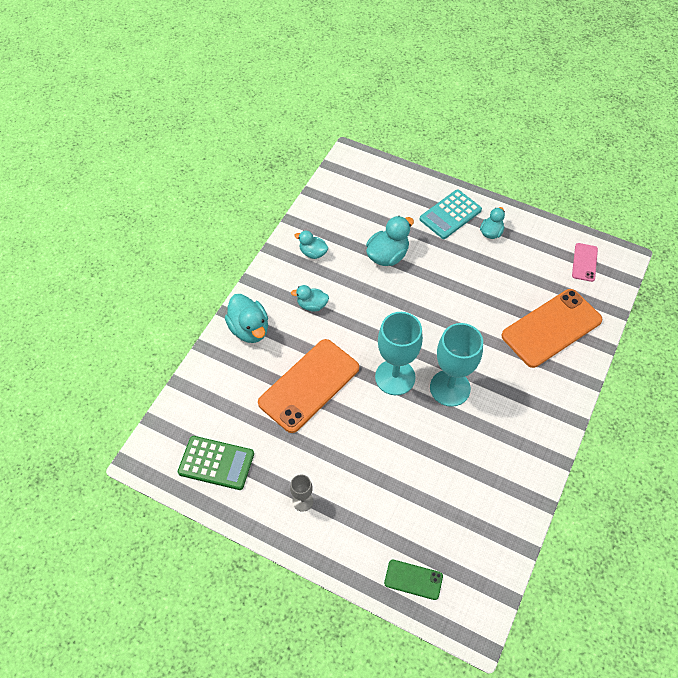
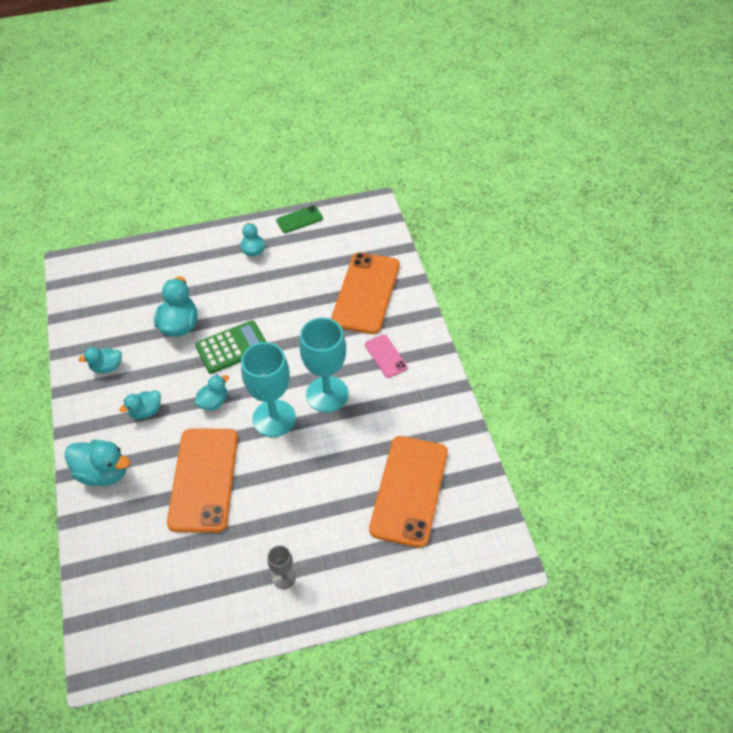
camera: 40 degrees left, 5 degrees down
(216, 463) = (175, 609): green calculator -> green calculator (232, 347)
(363, 332) = (213, 402): none -> turquoise duck
(413, 579) = (430, 564): green phone -> green phone (299, 219)
(447, 511) = (409, 490): none -> orange phone
(450, 215) = (206, 258): turquoise calculator -> none
(584, 262) = (348, 227): pink phone -> pink phone (385, 356)

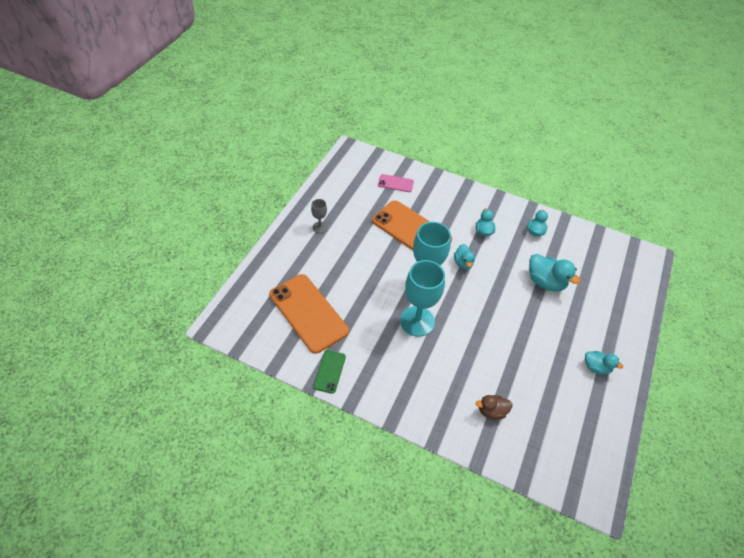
camera: 125 degrees right, 0 degrees up
(103, 473) = (455, 196): turquoise duck -> none
(232, 347) = (502, 297): green calculator -> none
(299, 219) = (616, 424): green phone -> green phone (329, 371)
(366, 293) = (491, 411): orange phone -> brown duck
(385, 356) = (419, 377): pink phone -> pink phone (395, 183)

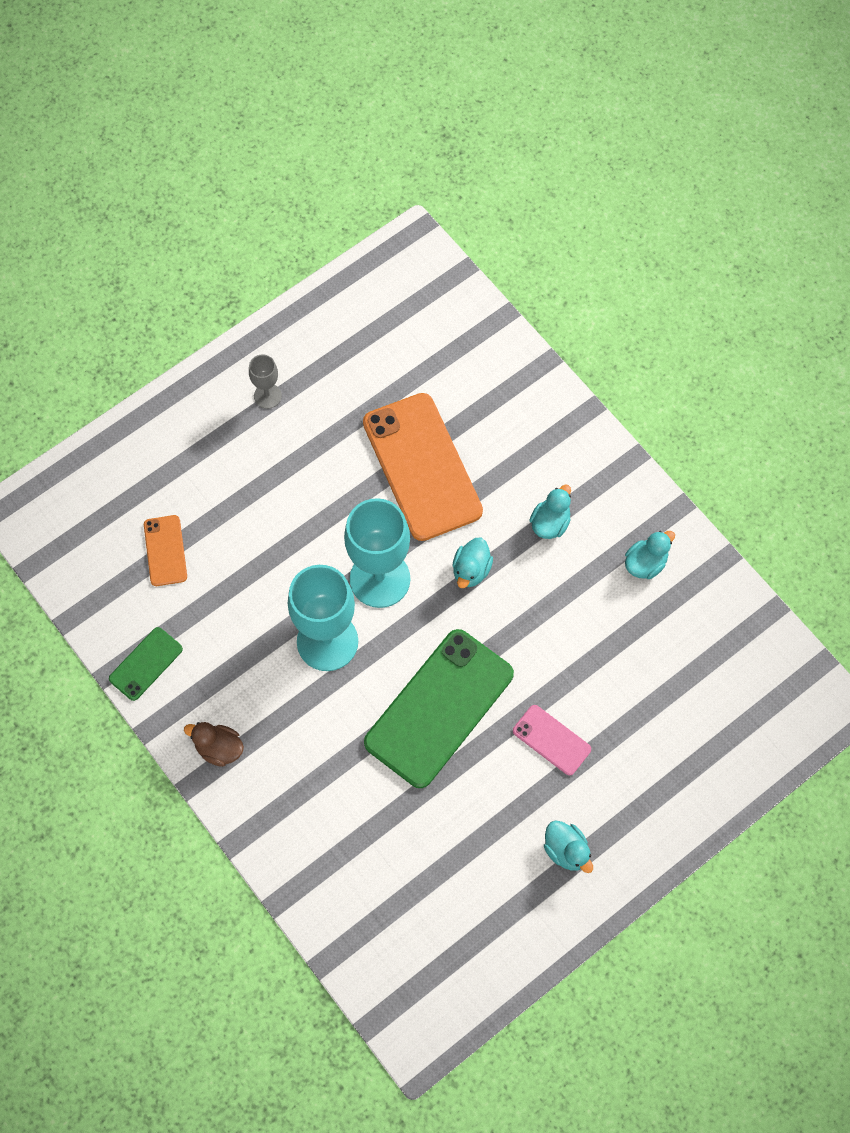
camera: 30 degrees right, 15 degrees up
(308, 313) = (165, 551): orange phone -> orange phone, size x0.48
(395, 183) = (453, 356): pink phone -> pink phone (551, 740)
(491, 328) = (439, 708): none -> green phone
(491, 411) = (350, 838): brown duck -> brown duck (219, 748)
(545, 282) = (592, 668): turquoise duck -> none

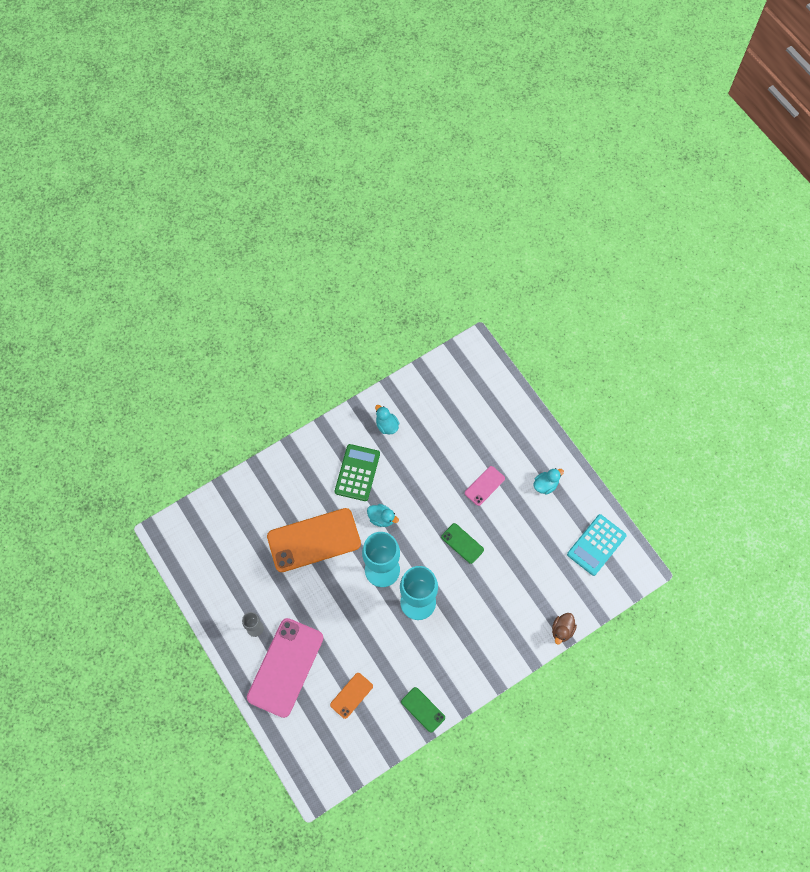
camera: 85 degrees left, 0 degrees up
(165, 551) = (351, 695): orange phone -> orange phone turned 45 degrees counterclockwise
(206, 447) = (285, 667): none -> pink phone
(219, 748) = (478, 668): brown duck -> brown duck (562, 630)
(439, 708) = (462, 543): green phone -> green phone, size x0.48
(458, 950) = (596, 545): none -> turquoise calculator
(550, 523) = (357, 472): turquoise duck -> green calculator

